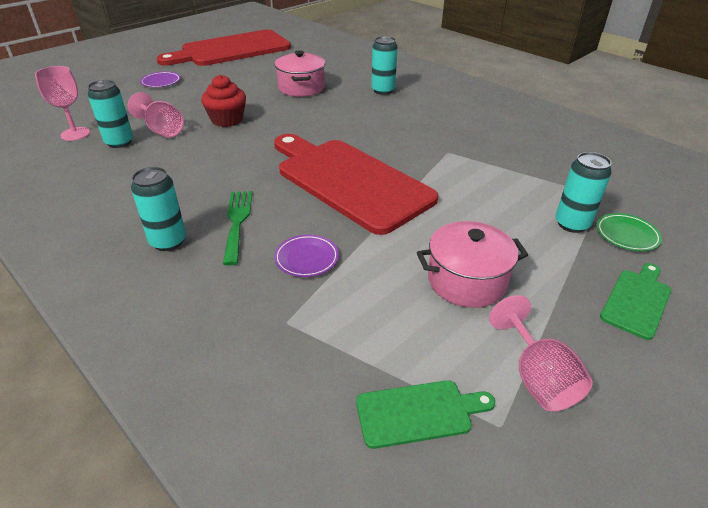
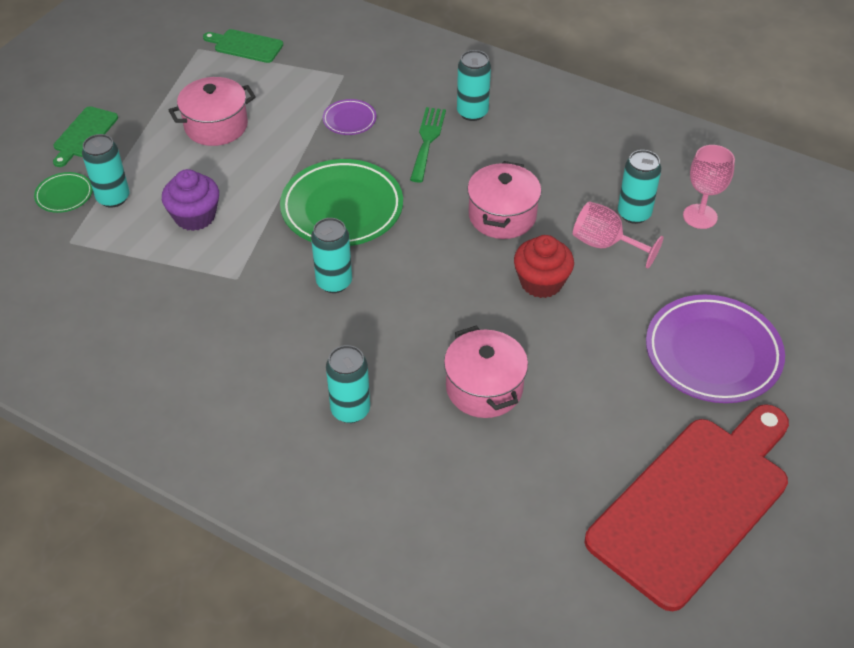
camera: 165 degrees right, 10 degrees up
(161, 82) = (712, 354): purple plate -> purple plate, size x2.12
(219, 156) = (502, 216): none -> pink pot
(237, 222) = (427, 141): green fork -> green fork turned 150 degrees counterclockwise
(349, 181) = (342, 208): red cutting board -> green plate
(373, 140) = (334, 282): none -> turquoise can
(418, 413) = (245, 46): green cutting board -> green cutting board turned 45 degrees clockwise
(485, 196) = (195, 216): none -> purple cupcake
(537, 378) = (172, 74): pink goblet -> none

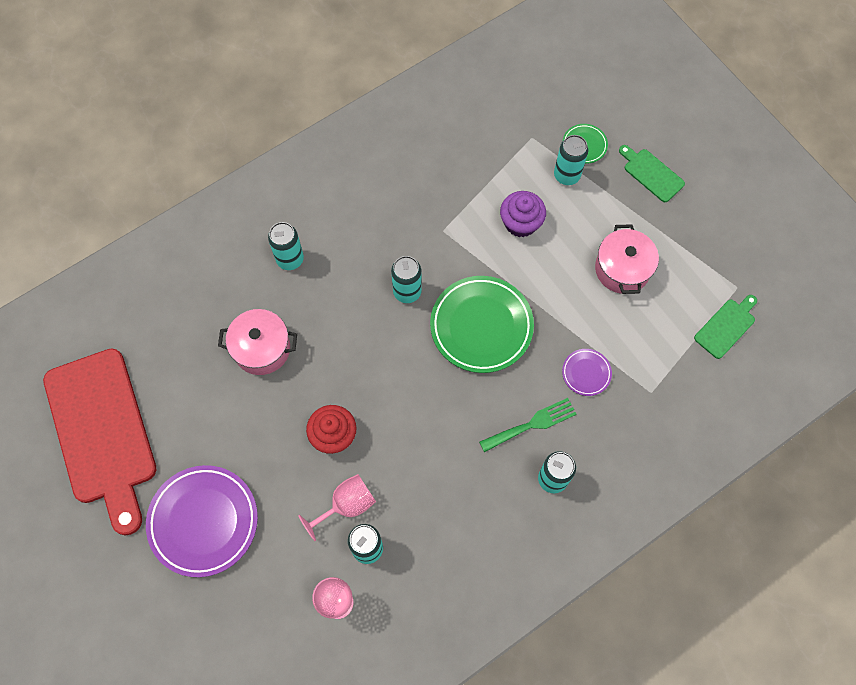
camera: 115 degrees right, 20 degrees up
(427, 141) = (532, 424): green fork -> green fork turned 60 degrees counterclockwise
(502, 216) = (416, 441): pink pot -> none

